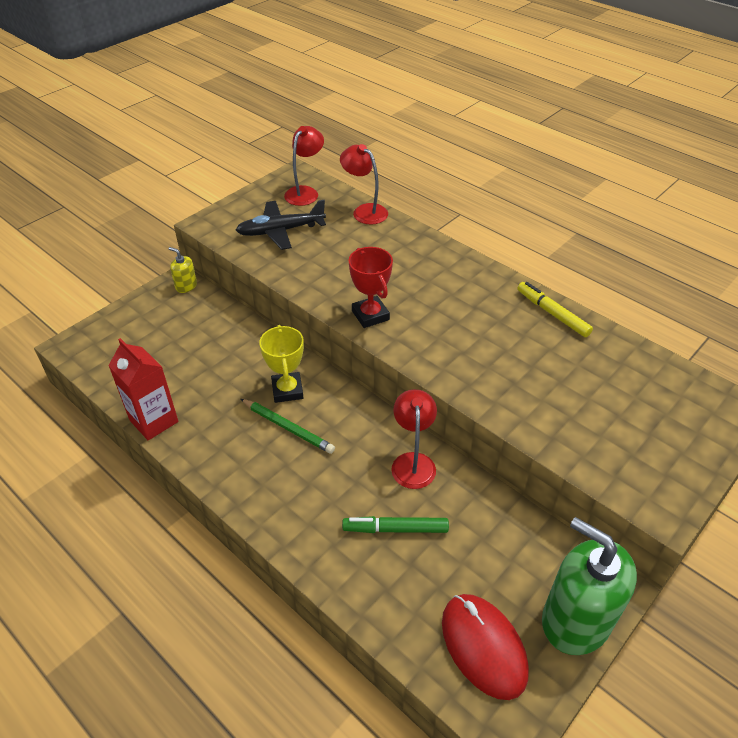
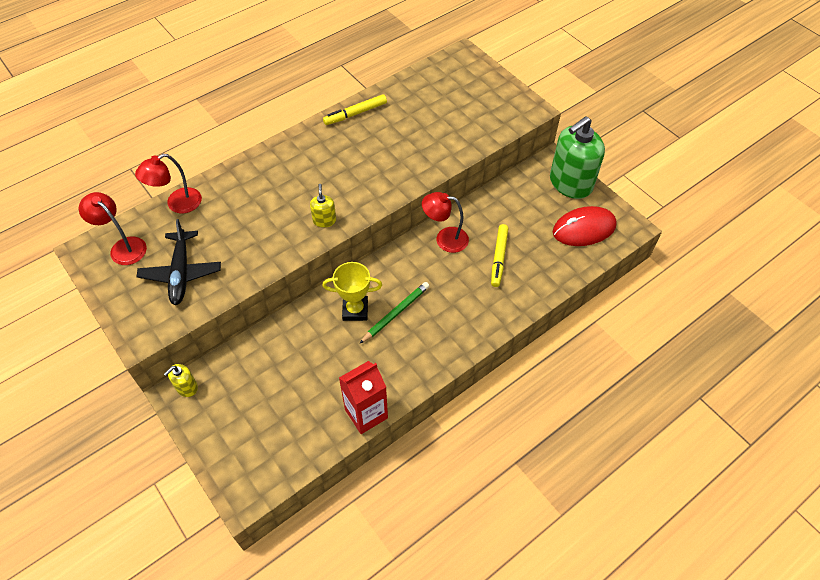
camera: 80 degrees left, 10 degrees up
(370, 315) = (324, 220): red trophy -> yellow soap dispenser
(395, 529) = (499, 258): green marker -> yellow marker

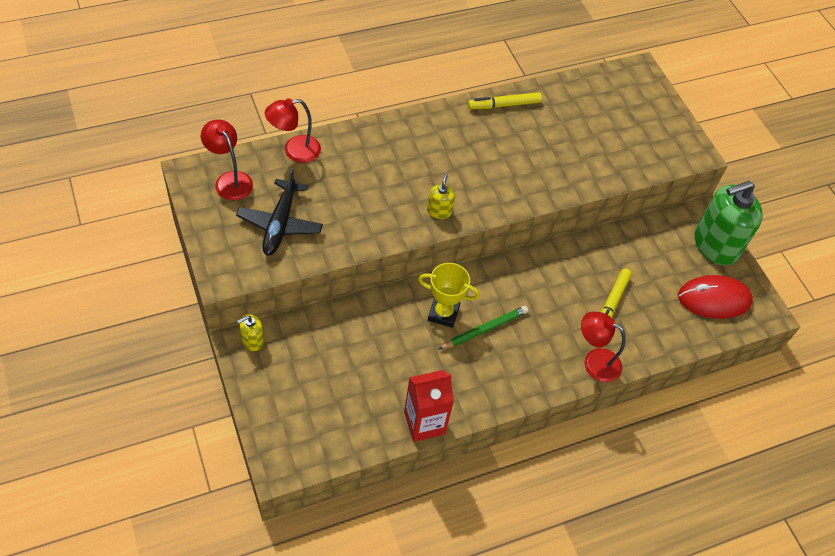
camera: 10 degrees right, 0 degrees up
(445, 239) = (559, 266): red lamp -> red lamp (594, 361)

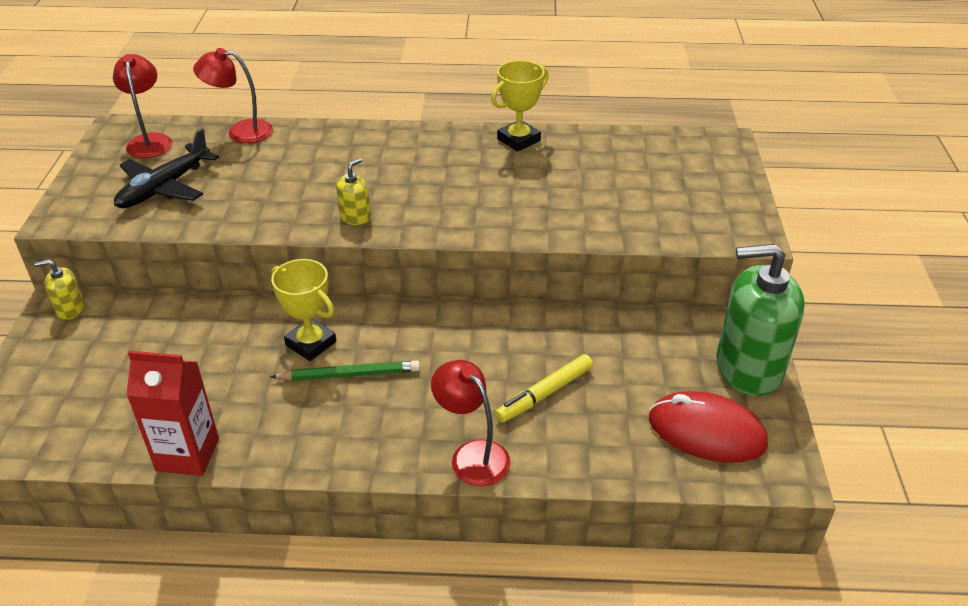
camera: 30 degrees right, 15 degrees down
(504, 105) = (518, 140): yellow marker -> yellow trophy

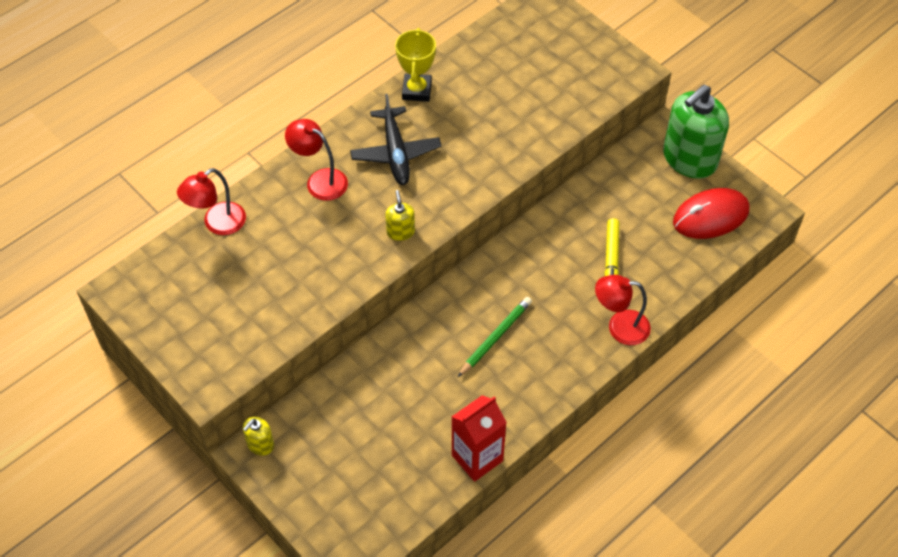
camera: 45 degrees left, 15 degrees up
(150, 141) = (163, 282): red lamp -> red lamp (320, 180)
(165, 187) = (240, 308): black plane -> black plane (395, 152)
(311, 343) = (446, 337): yellow trophy -> none

